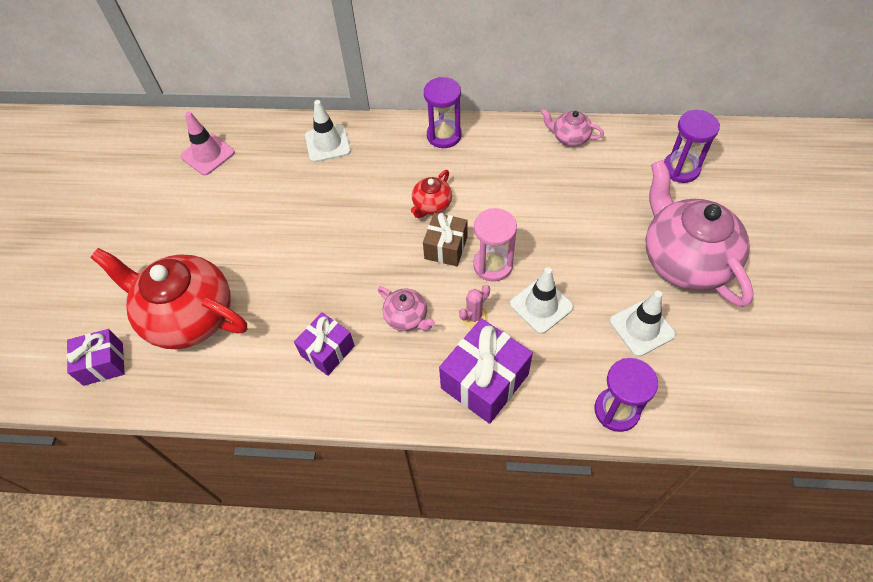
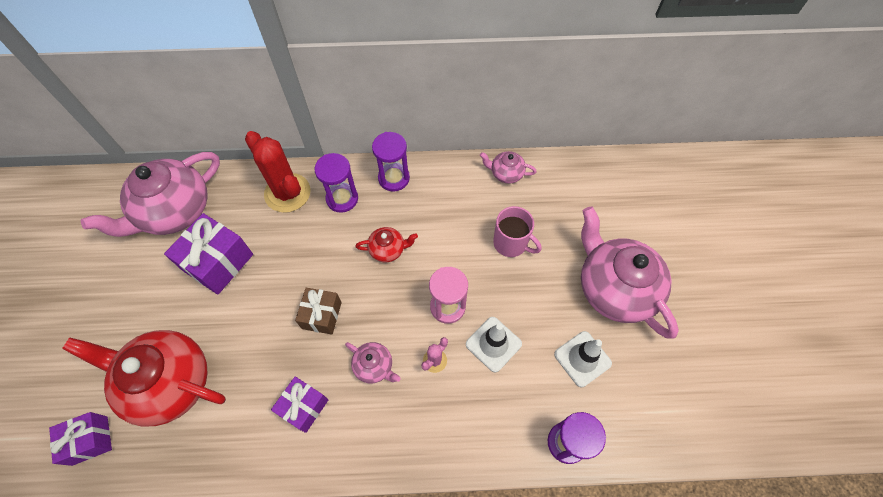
camera: 10 degrees left, 5 degrees up
(208, 154) = (174, 211): pink traffic cone -> pink teapot
(327, 143) = (287, 193): white traffic cone -> red cactus
(431, 205) = (388, 249): red teapot -> red teapot turned 120 degrees counterclockwise
(446, 247) = (404, 292): brown gift -> brown gift (321, 315)
(485, 381) = (449, 424): purple gift -> purple gift (218, 262)
(569, 207) = (511, 243): none -> pink mug
(681, 169) = (604, 199): purple hourglass -> purple hourglass (342, 199)

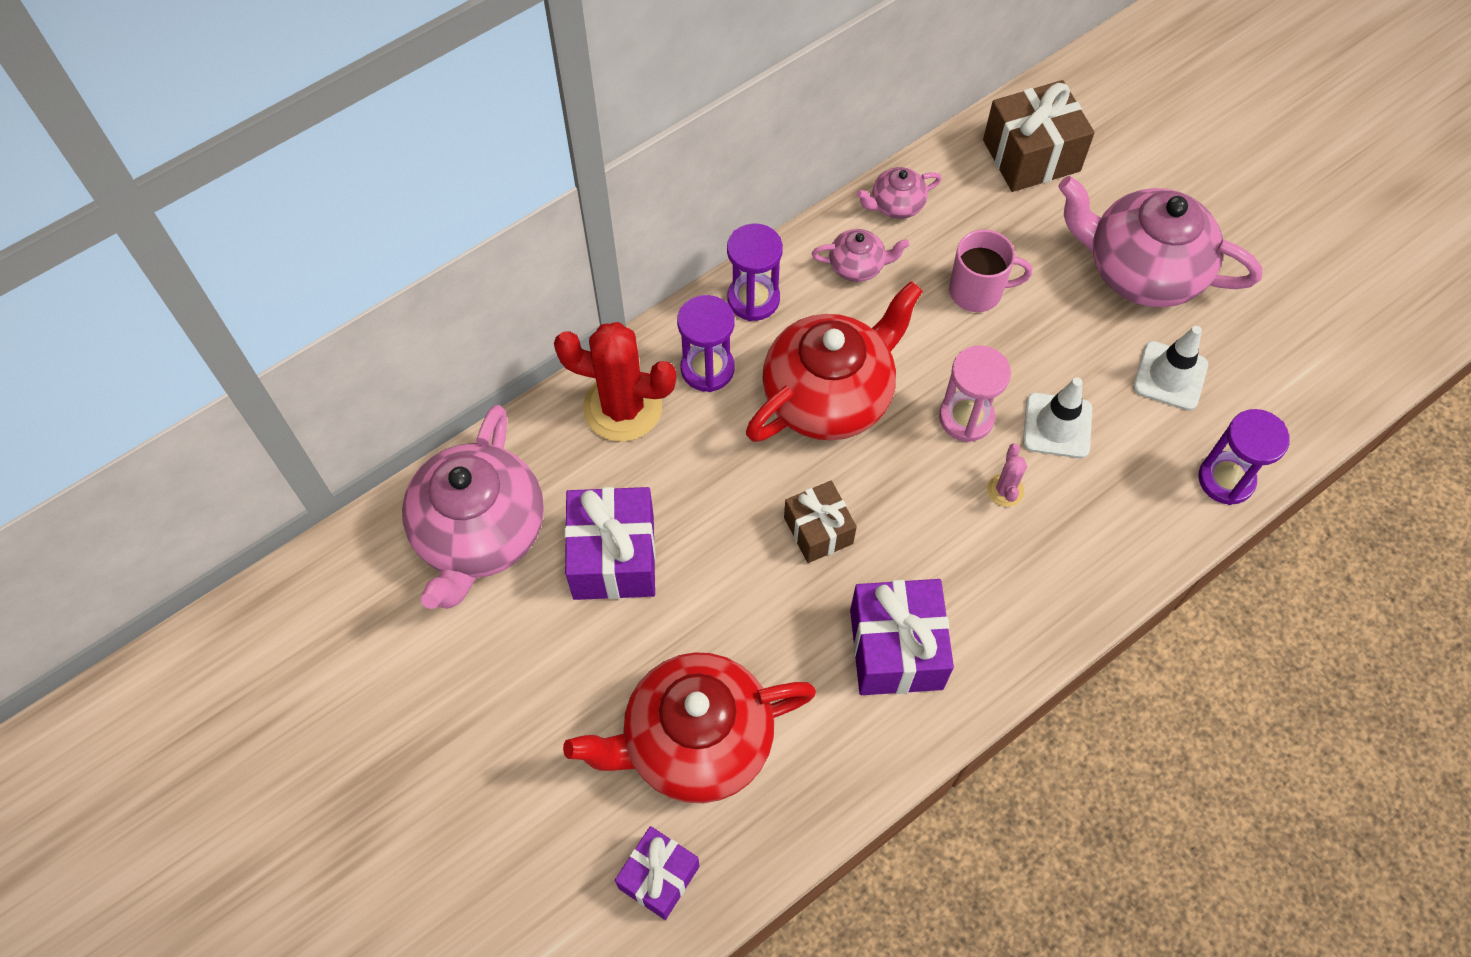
camera: 35 degrees left, 0 degrees up
(303, 407) = (896, 649): purple gift -> purple gift, size x1.58
(374, 366) = (939, 545): pink teapot -> pink teapot (857, 266)
(388, 249) = (829, 396): red teapot -> red teapot, size x2.21
(601, 189) = (1031, 155): none -> brown gift

